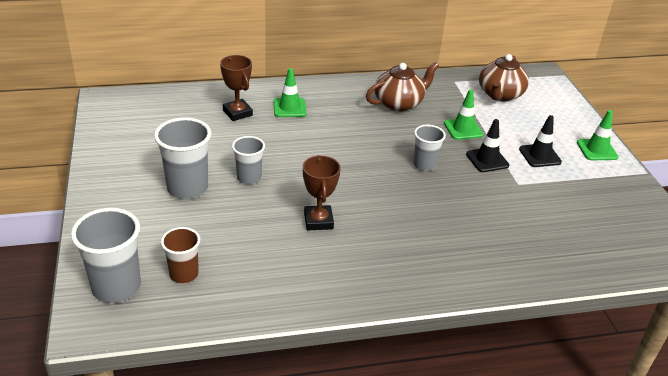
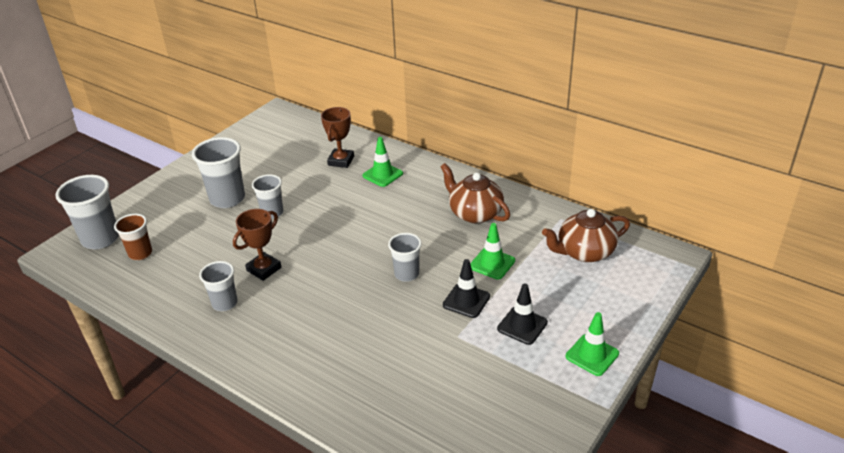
camera: 50 degrees right, 0 degrees up
(332, 263) = (225, 303): none -> grey cup
(399, 103) = (474, 213): brown teapot -> brown teapot turned 150 degrees counterclockwise

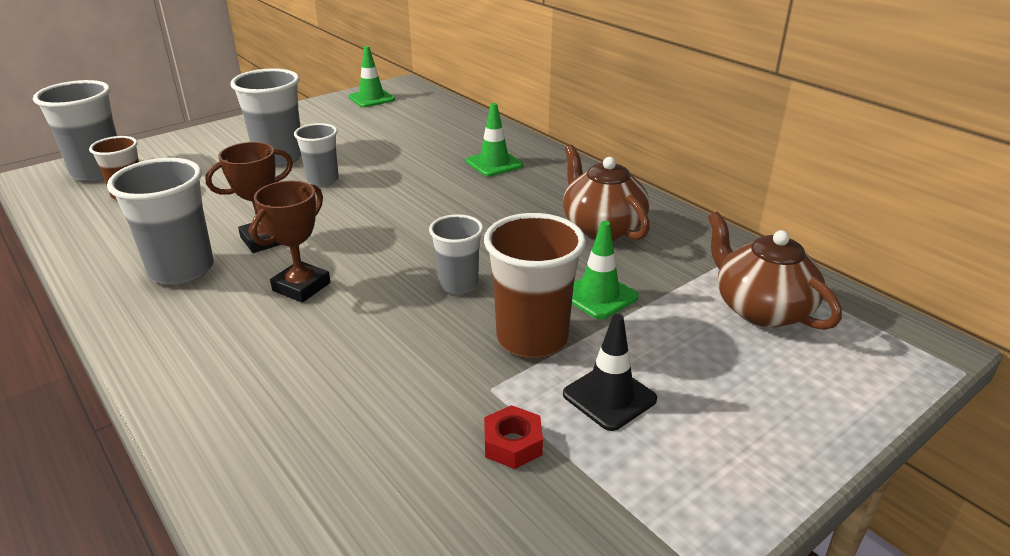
camera: 15 degrees right, 5 degrees down
(225, 303) = (182, 270): grey cup -> grey cup, size x1.62
(341, 161) = (448, 141): brown trophy -> brown trophy (301, 287)
(466, 301) = (532, 339): black traffic cone -> brown cup
(483, 364) = (513, 444): none -> red nut
(584, 252) = (761, 309): brown teapot -> brown teapot turned 60 degrees clockwise
(592, 355) = (722, 477): green traffic cone -> green traffic cone (371, 98)

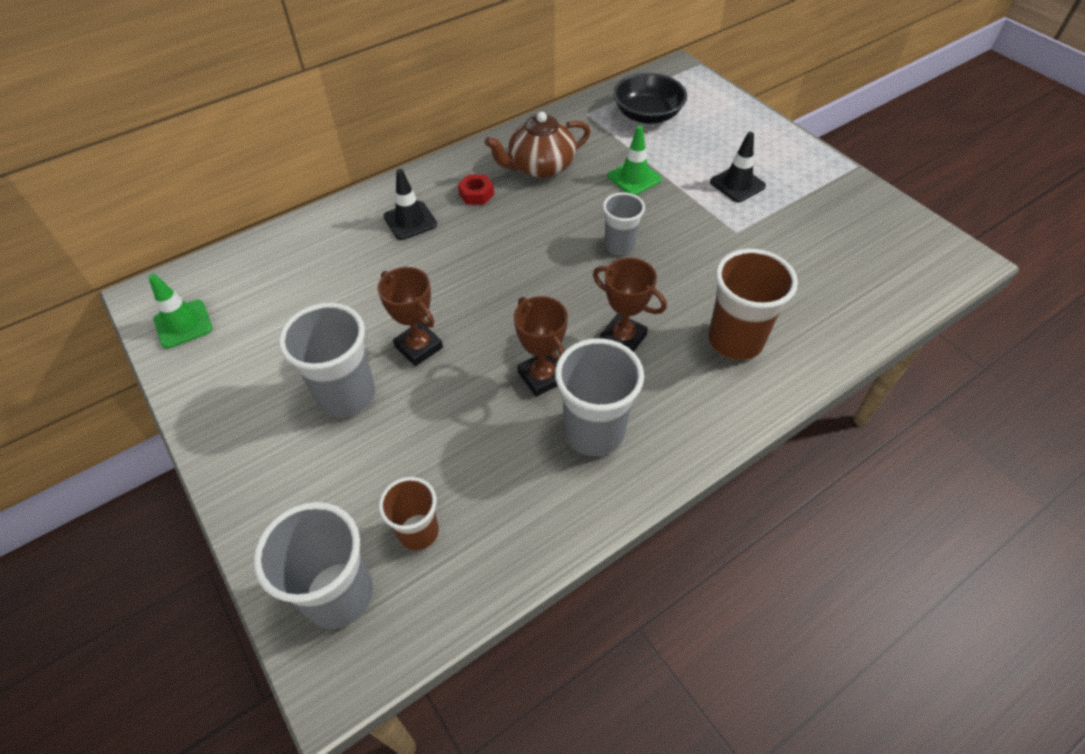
camera: 85 degrees left, 20 degrees up
(323, 180) = (419, 347): grey cup -> brown trophy
(494, 163) = (410, 221): green traffic cone -> black traffic cone
(513, 444) = (782, 224): red nut -> red nut (476, 194)
(532, 339) = (684, 211): brown cup -> brown cup (735, 341)
(761, 309) = (647, 115): brown teapot -> black bowl

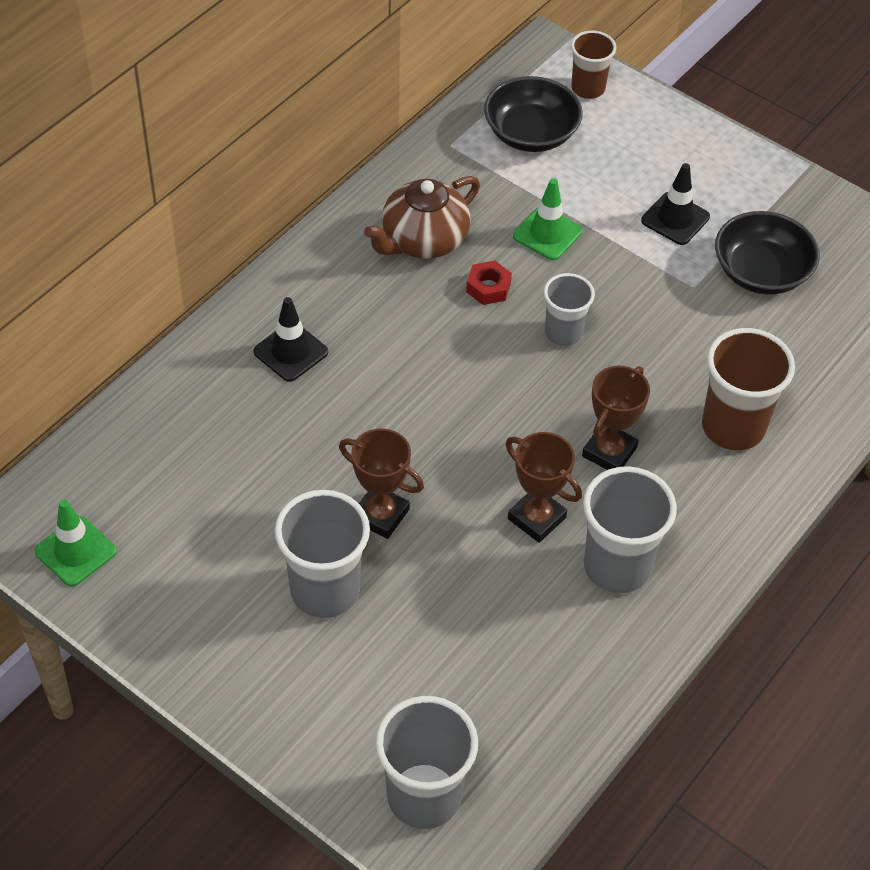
camera: 20 degrees left, 0 degrees up
(418, 532) = (476, 716): brown cup -> brown cup (588, 89)
(476, 194) = (358, 296): red nut -> red nut (488, 287)
(623, 338) = (609, 452): brown trophy -> brown trophy turned 75 degrees counterclockwise
(795, 231) = (761, 272): none -> black bowl

